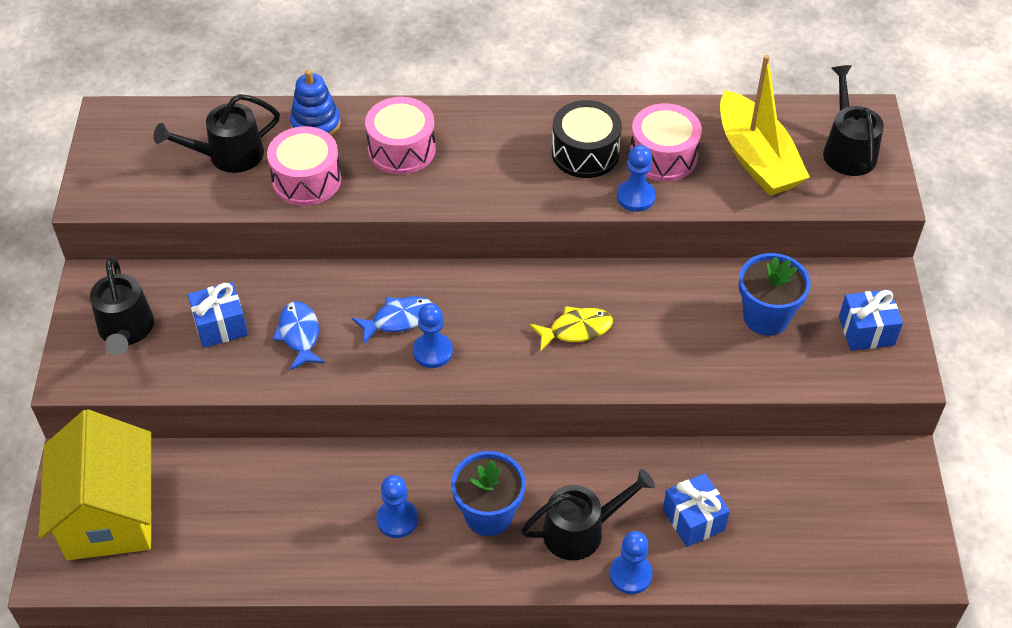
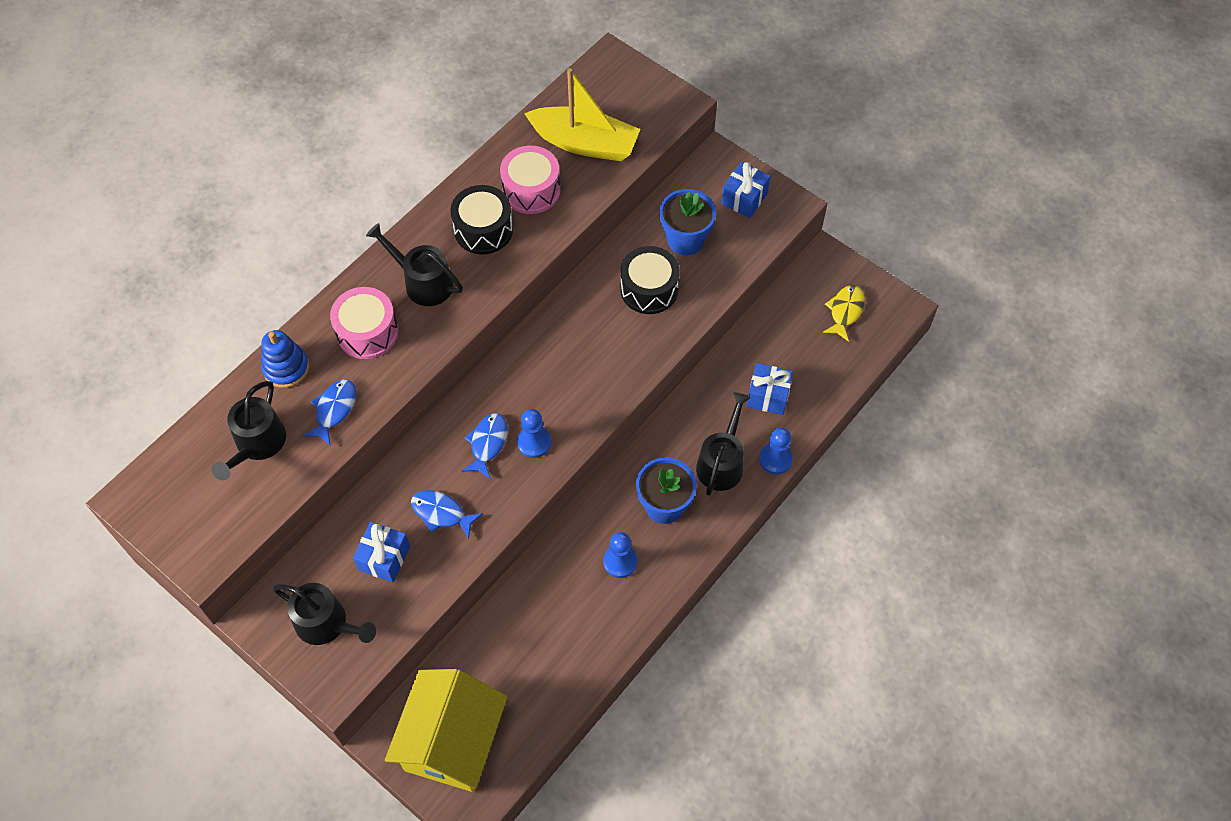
camera: 50 degrees left, 10 degrees up
(109, 514) = (452, 741): yellow house -> yellow house turned 75 degrees clockwise
(306, 180) = (334, 410): pink drum -> blue fish
(576, 330) = (596, 348): yellow fish -> yellow fish (845, 311)
(635, 197) = (549, 231): blue pawn -> none
(681, 326) = (649, 289): none -> black drum
(847, 150) = (626, 92): black watering can -> black watering can (423, 282)

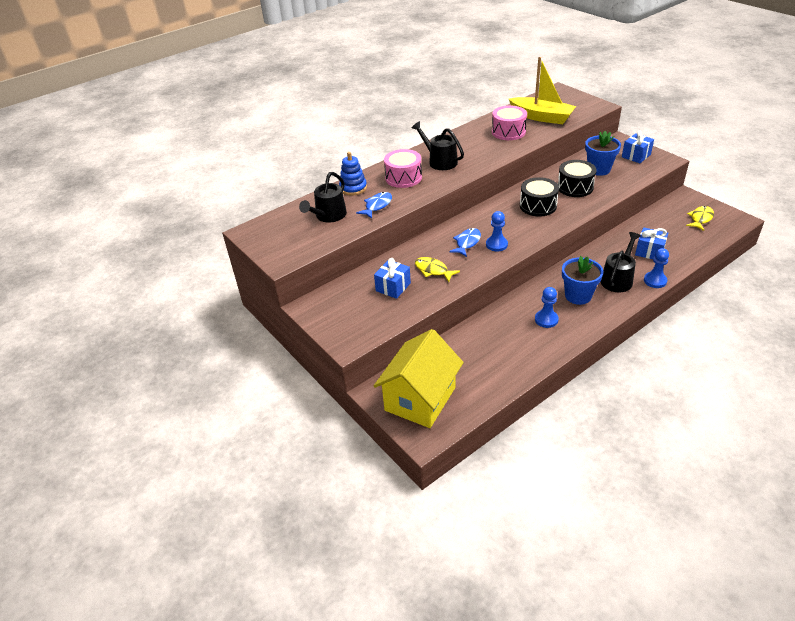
camera: 15 degrees right, 20 degrees down
(326, 623) = (350, 313): black watering can -> none
(441, 513) = (433, 270): blue fish -> yellow fish
(483, 230) = (478, 144): black drum -> black drum (538, 206)

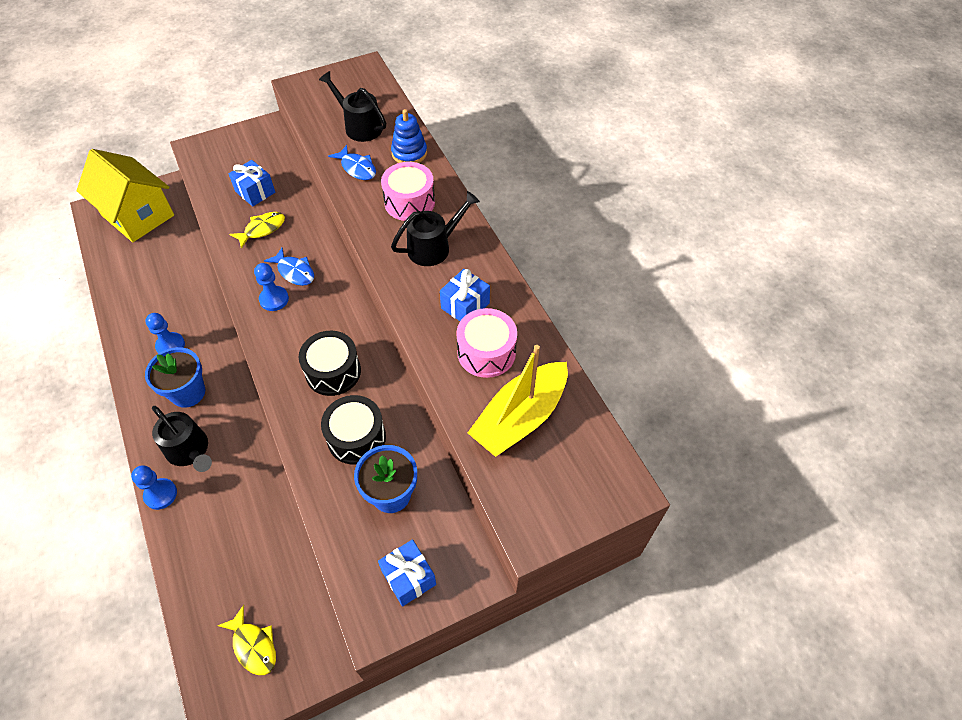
camera: 100 degrees right, 15 degrees up
(649, 251) = (219, 519): blue gift -> blue gift (465, 306)

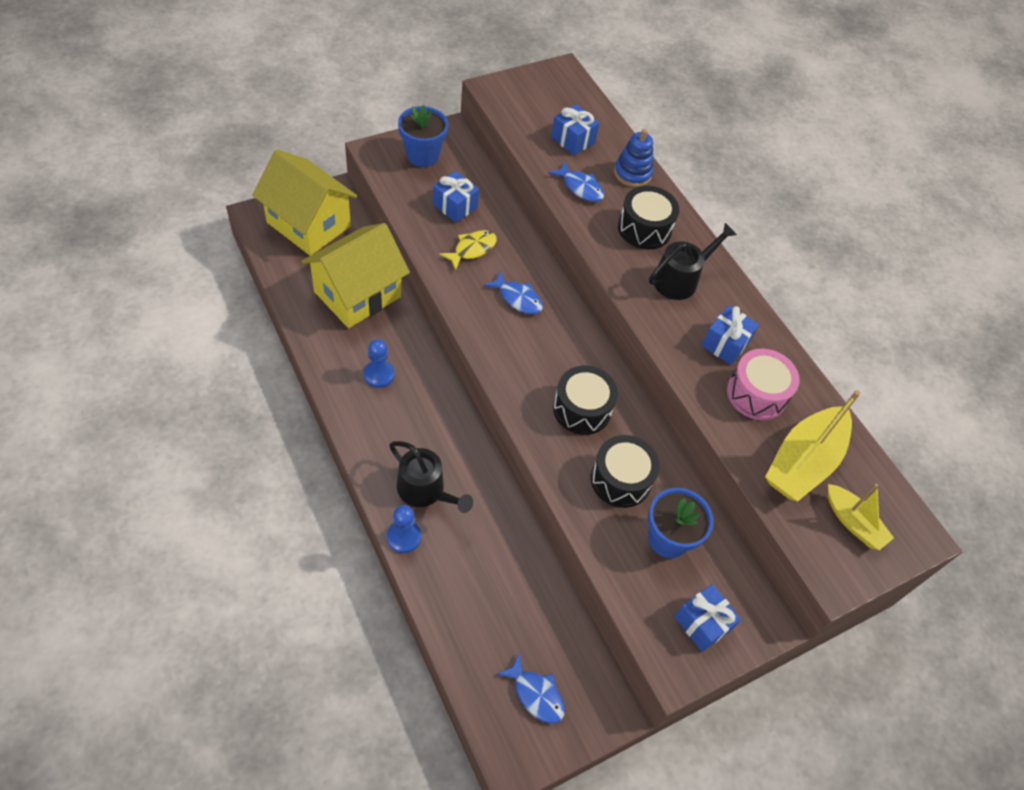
camera: 10 degrees left, 0 degrees up
(167, 274) = (358, 294): none -> yellow house
(188, 392) = (409, 427): blue flower pot -> blue flower pot (422, 155)
(253, 645) = (536, 694): yellow fish -> blue fish
(274, 299) = (502, 328): blue pawn -> none
(360, 126) = (573, 140): black watering can -> blue gift
(409, 202) = (644, 228): pink drum -> black drum
(559, 476) = (853, 522): none -> yellow boat

